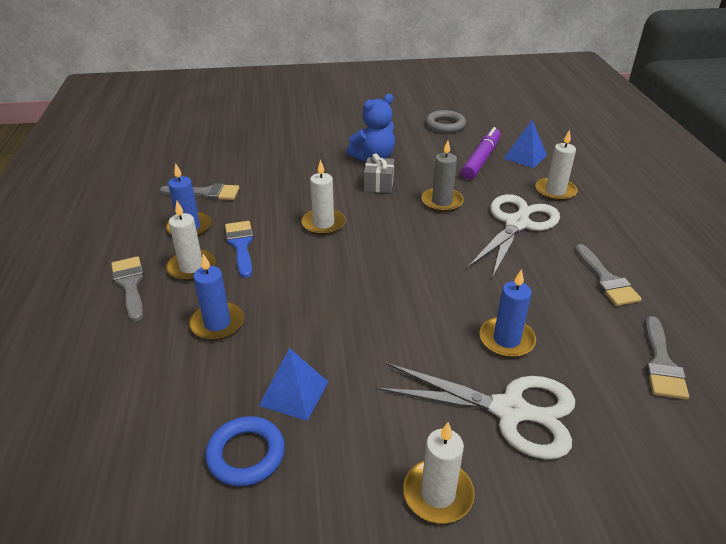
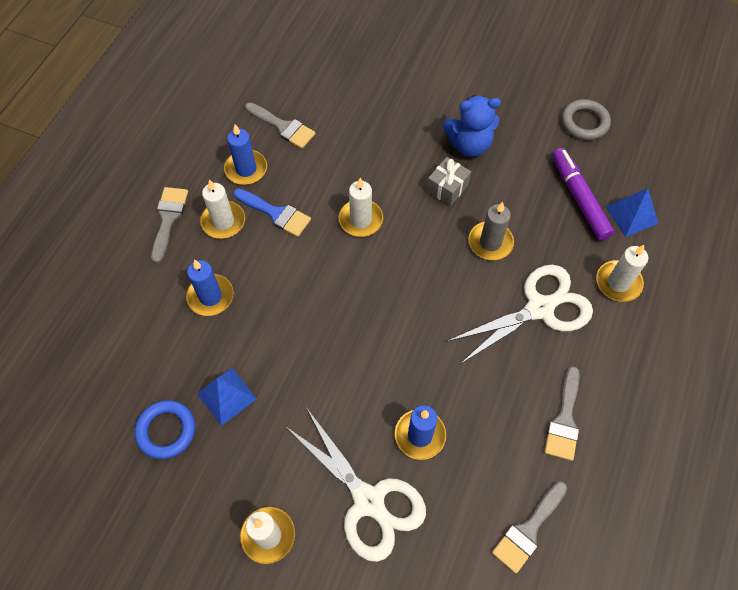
camera: 30 degrees right, 25 degrees up
(241, 245) = (275, 213): blue brush -> blue brush turned 105 degrees clockwise
(481, 160) = (579, 198): purple marker -> purple marker turned 75 degrees counterclockwise

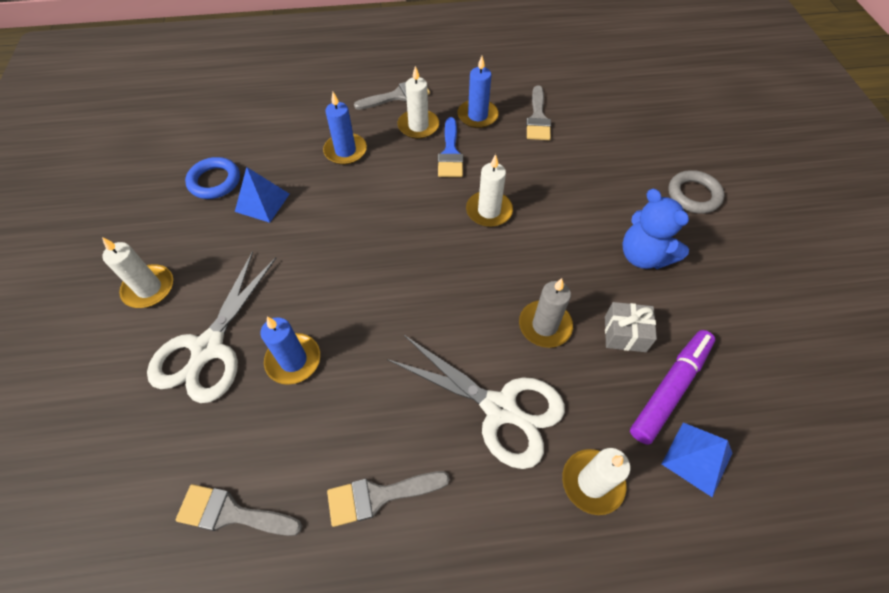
camera: 60 degrees right, 5 degrees down
(447, 188) = (577, 260): grey gift -> grey gift (625, 334)
(584, 122) = (775, 350): grey ring -> grey ring (693, 195)

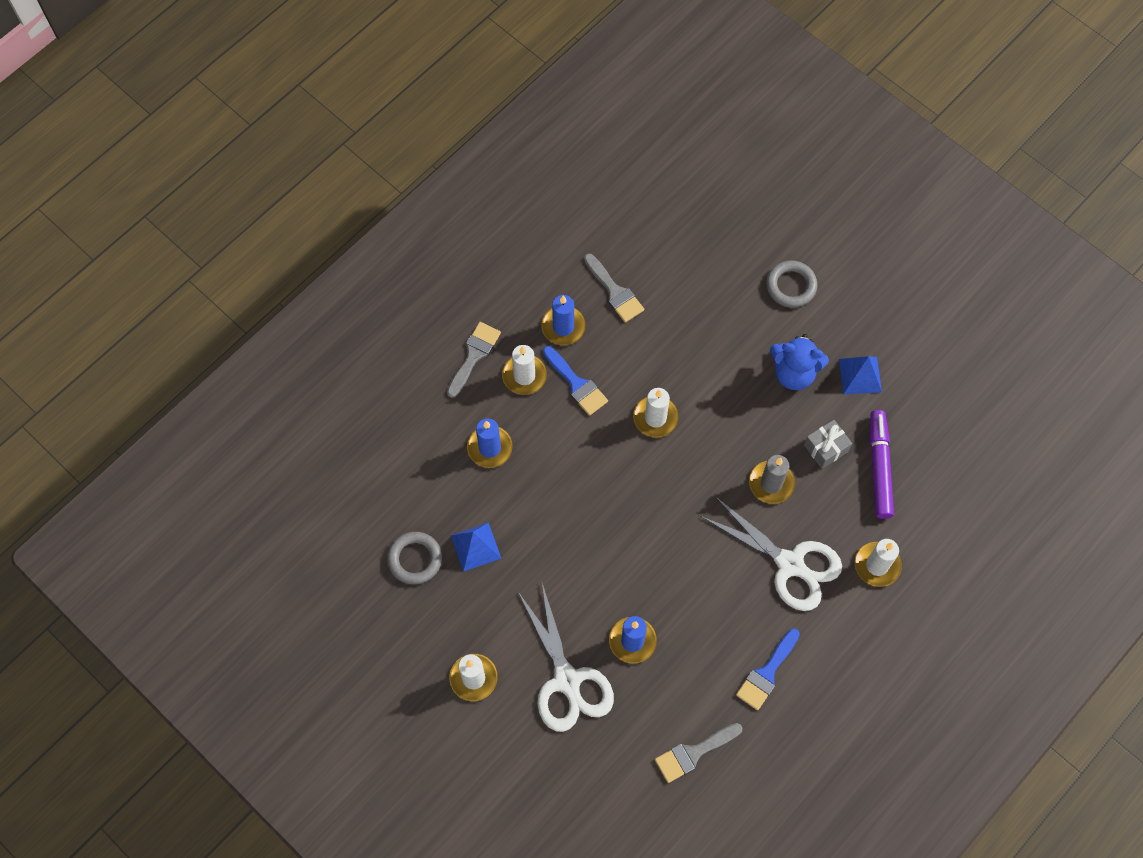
camera: 40 degrees left, 10 degrees up
(215, 181) = (415, 559): blue ring -> grey ring
(379, 496) = (767, 673): grey brush -> blue brush
(500, 408) = (790, 564): white scissors -> white scissors turned 45 degrees clockwise
(697, 458) = (923, 502): blue pyramid -> blue pyramid (860, 375)

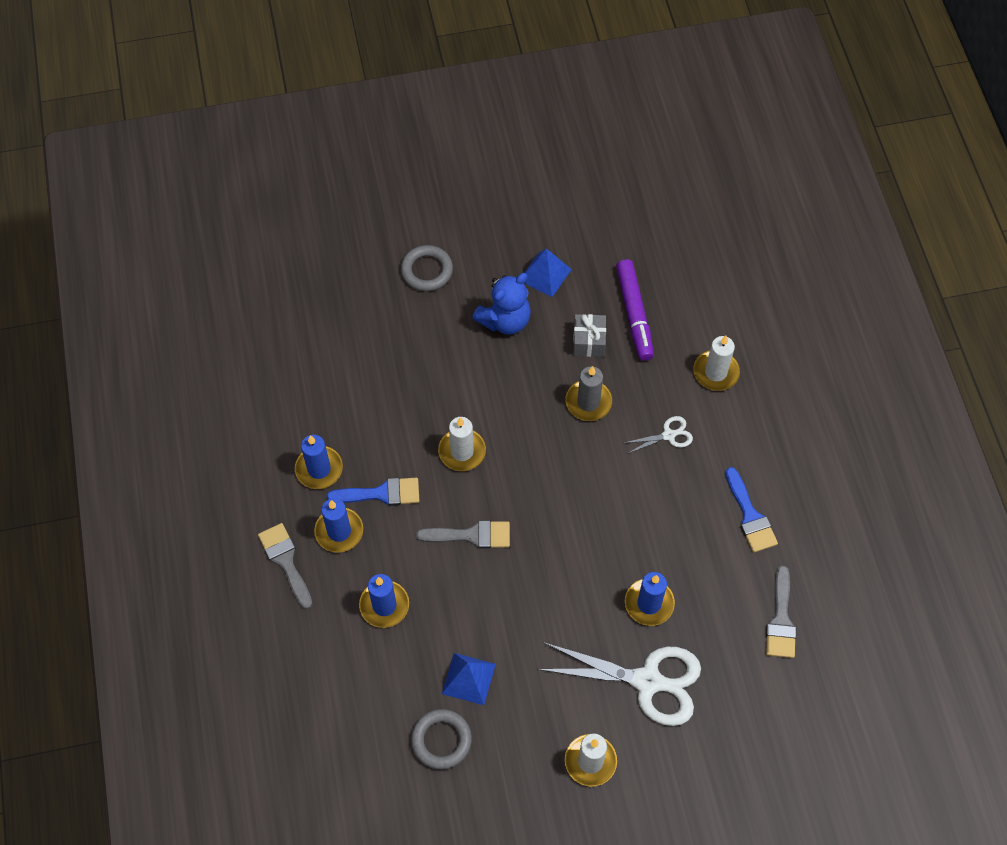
camera: 55 degrees left, 5 degrees down
(524, 376) = (339, 531): white candle -> blue candle
(614, 291) = (320, 406): grey brush -> grey brush (471, 535)
(790, 564) = (669, 435): white scissors -> white scissors, size x0.46
(879, 467) = (634, 314): purple marker -> purple marker turned 135 degrees counterclockwise

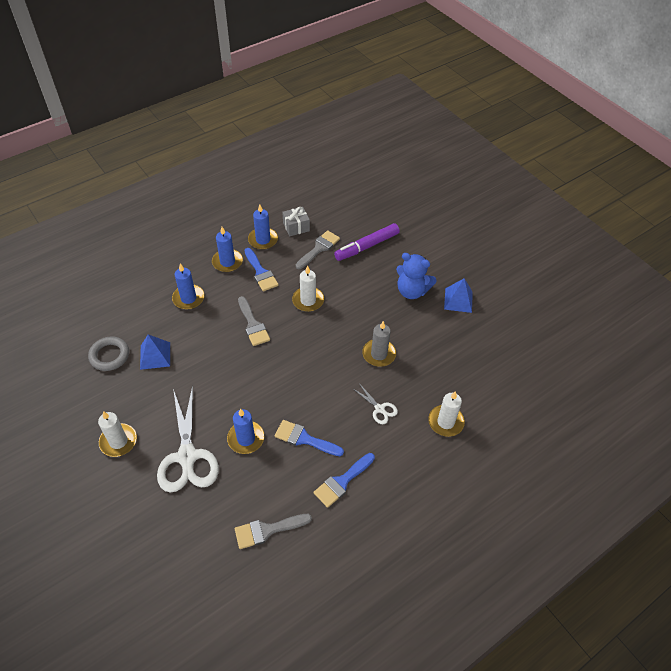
camera: 65 degrees right, 10 degrees down
(285, 561) = (198, 246): grey brush -> grey brush (319, 248)
(427, 271) = (421, 242): grey ring -> none
(588, 341) = (424, 339): grey gift -> grey gift (296, 227)
(634, 314) = (460, 358): purple marker -> purple marker (367, 246)
(676, 535) = (304, 439): none -> blue brush

